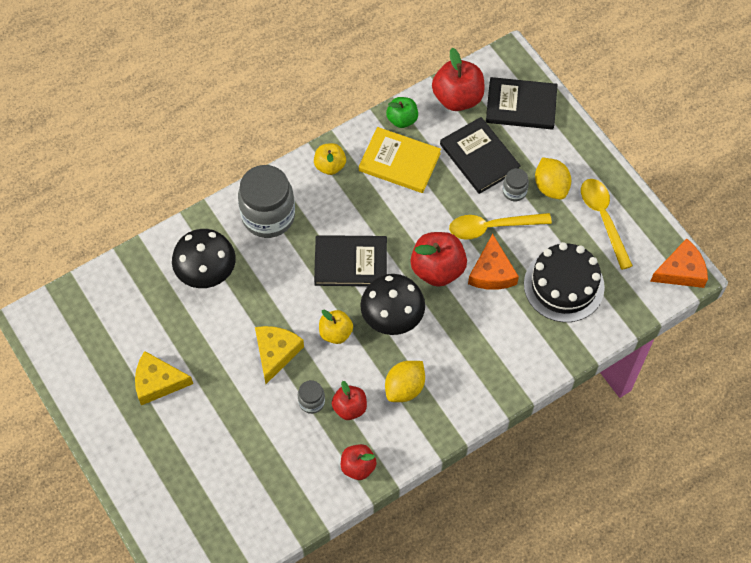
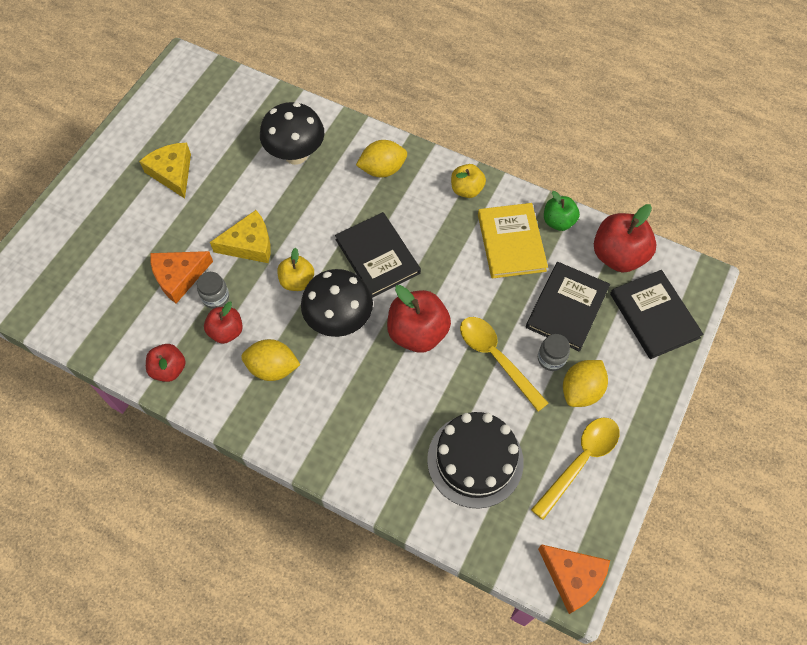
camera: 60 degrees right, 0 degrees up
(268, 216) = (382, 169): grey jar -> yellow lemon
(492, 272) = (446, 383): orange cheese -> orange cheese (179, 277)

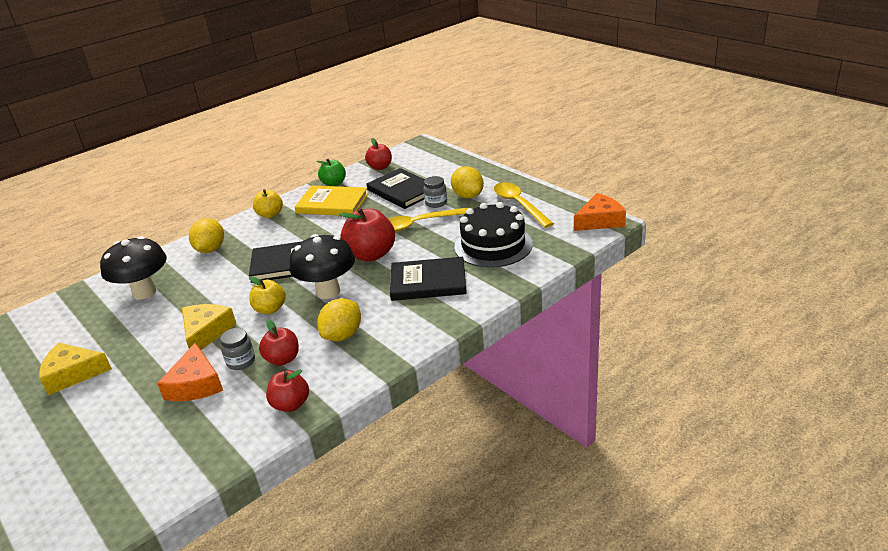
camera: 65 degrees left, 30 degrees down
(618, 255) = (380, 167): red apple -> red apple, size x0.60
(654, 315) = (434, 163): black book -> black book (428, 282)

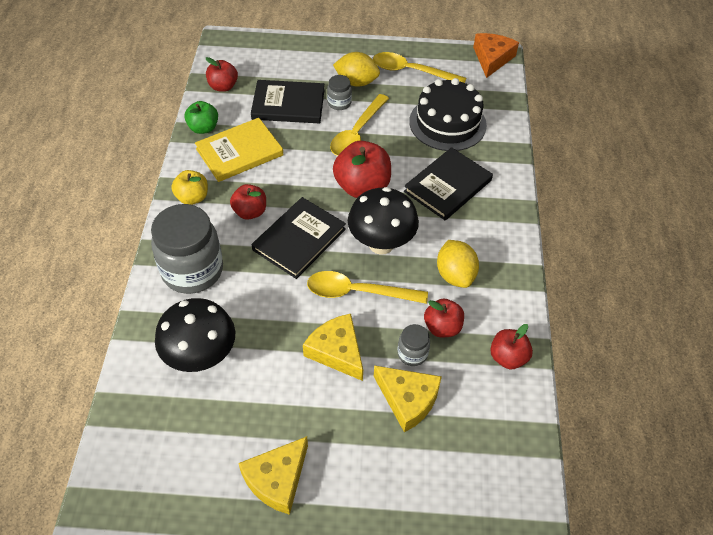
camera: 50 degrees left, 20 degrees up
(195, 384) = (408, 400): orange cheese -> yellow cheese
(210, 249) = (192, 270): yellow lemon -> grey jar
(270, 309) = (358, 292): yellow apple -> yellow spoon
(286, 236) = (250, 212): none -> red apple

